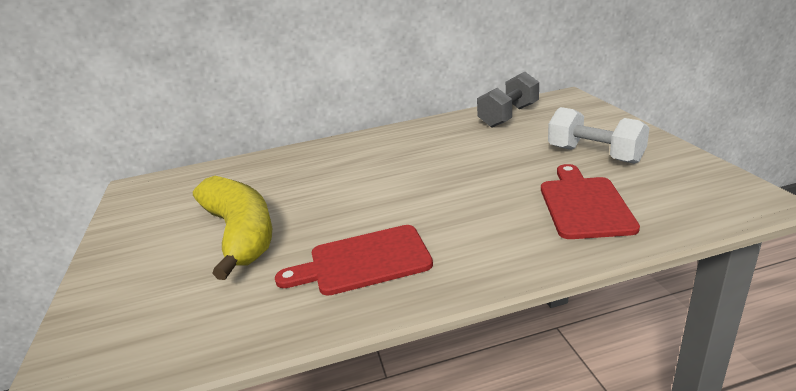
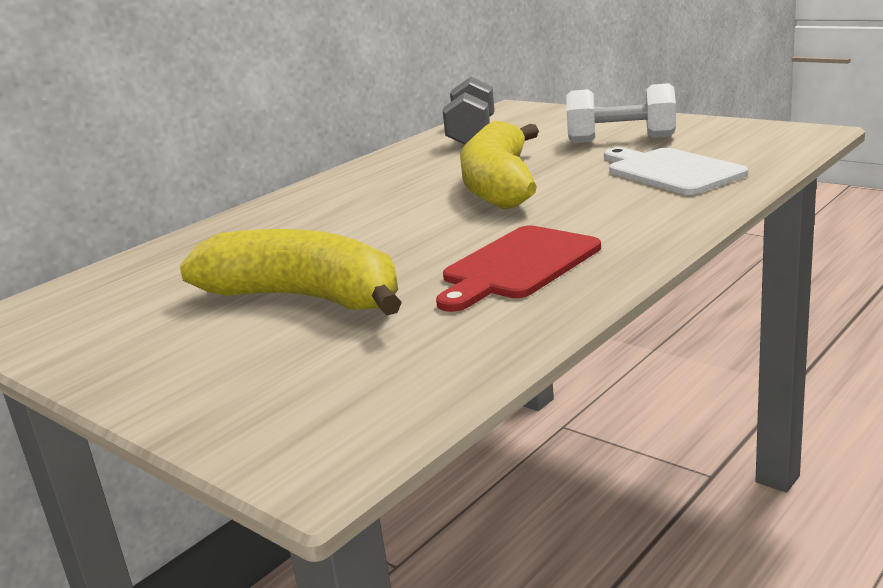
camera: 35 degrees left, 5 degrees down
(458, 174) = (499, 185): none -> yellow banana
(584, 204) = (671, 171): red cutting board -> white cutting board

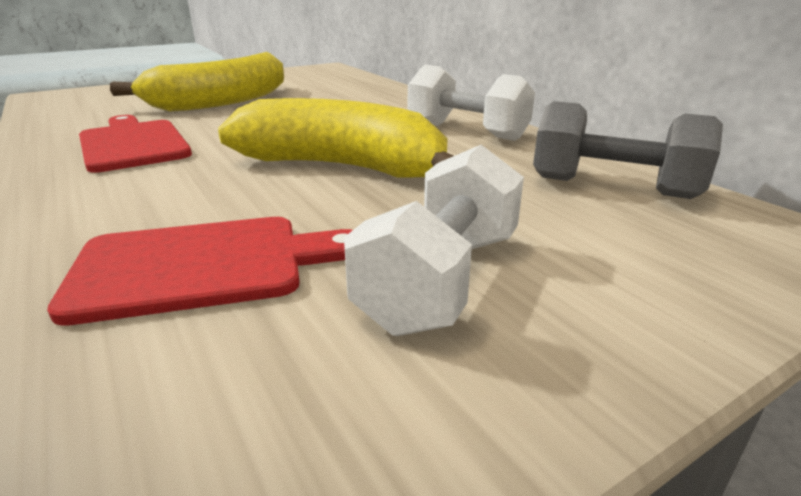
camera: 105 degrees right, 5 degrees up
(373, 177) = (466, 131): none -> white dumbbell
(671, 171) = (203, 266): white cutting board -> red cutting board

